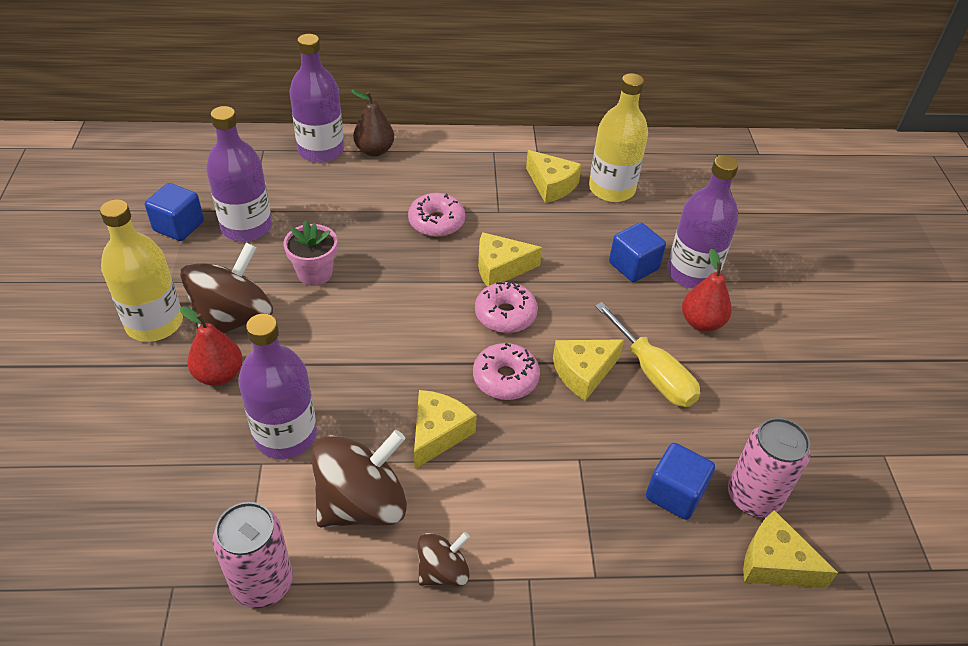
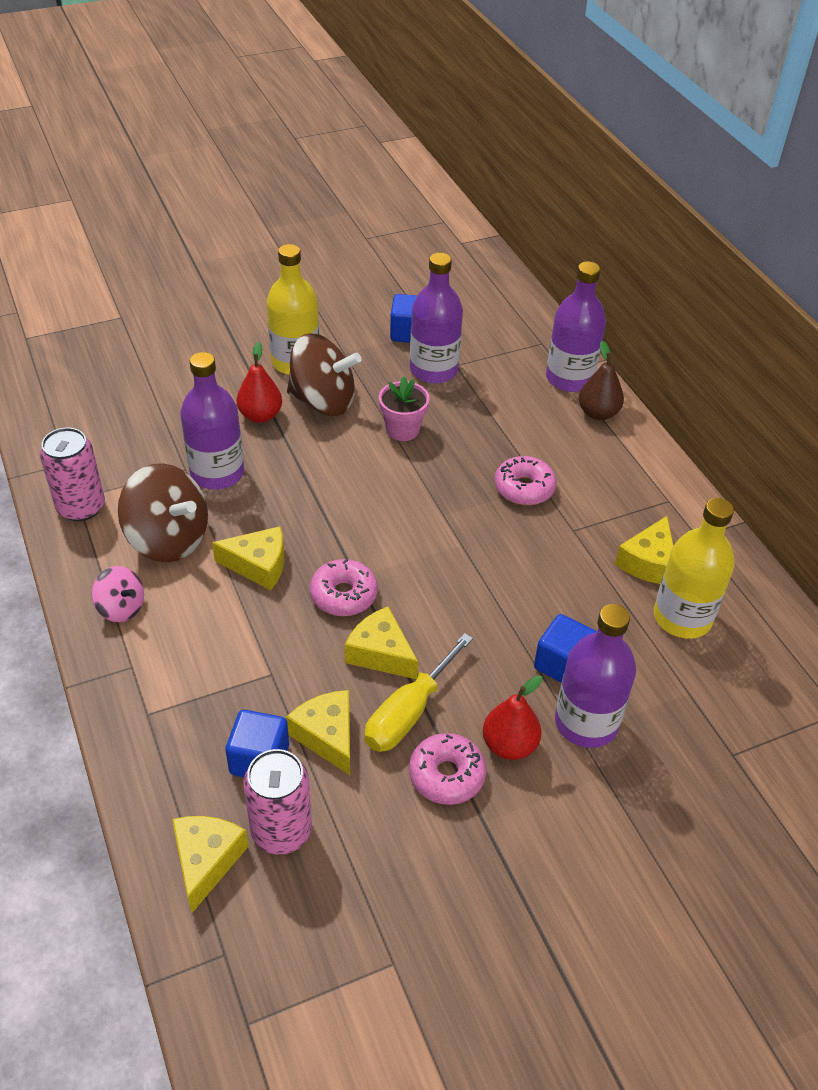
camera: 70 degrees right, 0 degrees up
(443, 571) = (121, 608): brown spinning top -> pink spinning top
(500, 268) = (489, 553): yellow cheese -> yellow cheese (327, 736)
(505, 315) = (426, 574): pink donut -> pink donut (446, 775)

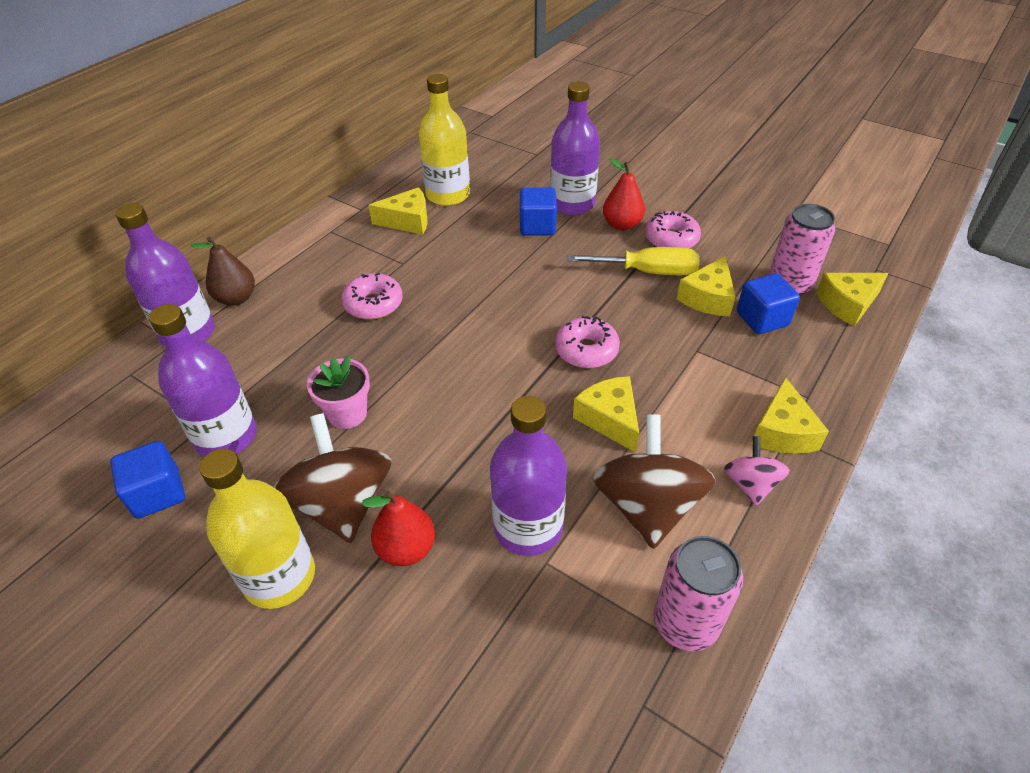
camera: 120 degrees left, 0 degrees up
(380, 653) = (617, 305): yellow cheese -> yellow cheese (782, 432)

